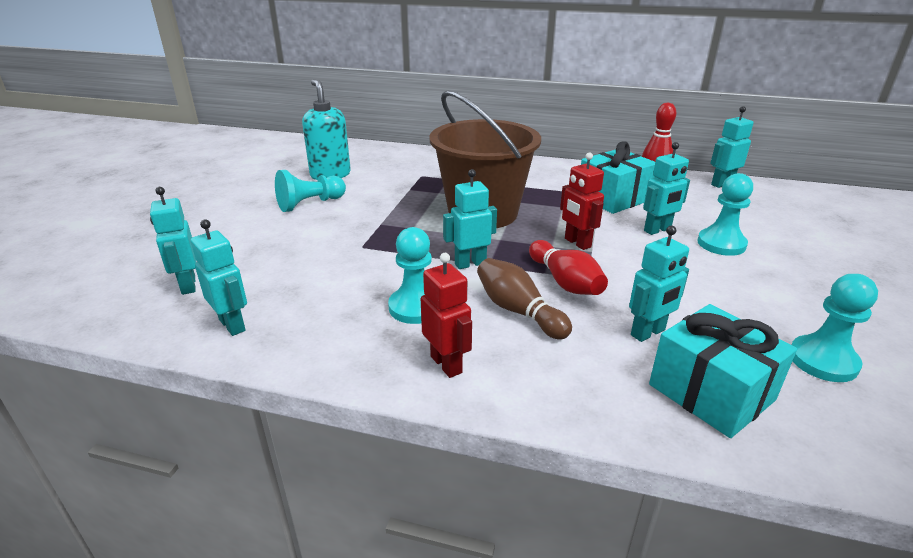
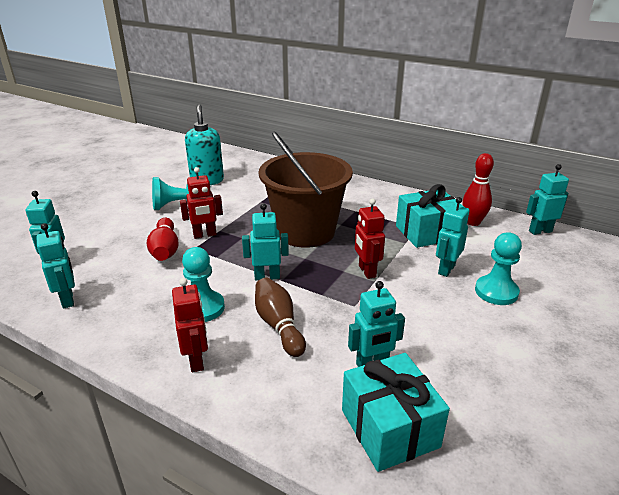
camera: 15 degrees right, 0 degrees up
(366, 231) = (205, 235): none -> red robot
(565, 282) = (333, 306): red bowling pin -> red bowling pin (165, 250)
(657, 230) = (446, 269): turquoise robot -> turquoise robot turned 135 degrees clockwise
(823, 361) = (511, 421): turquoise pawn -> none

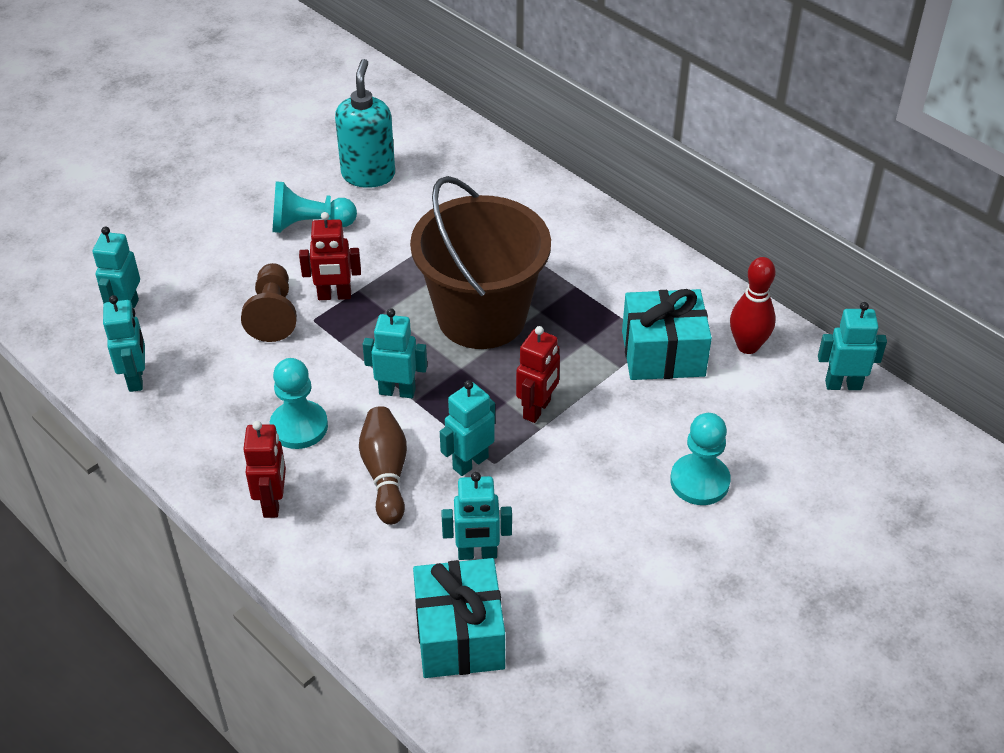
camera: 15 degrees right, 15 degrees up
(165, 250) = (273, 314): red bowling pin -> brown pawn
(366, 271) = (537, 409): red robot -> red robot turned 150 degrees counterclockwise
(446, 269) = (652, 429): turquoise robot -> turquoise robot (470, 462)

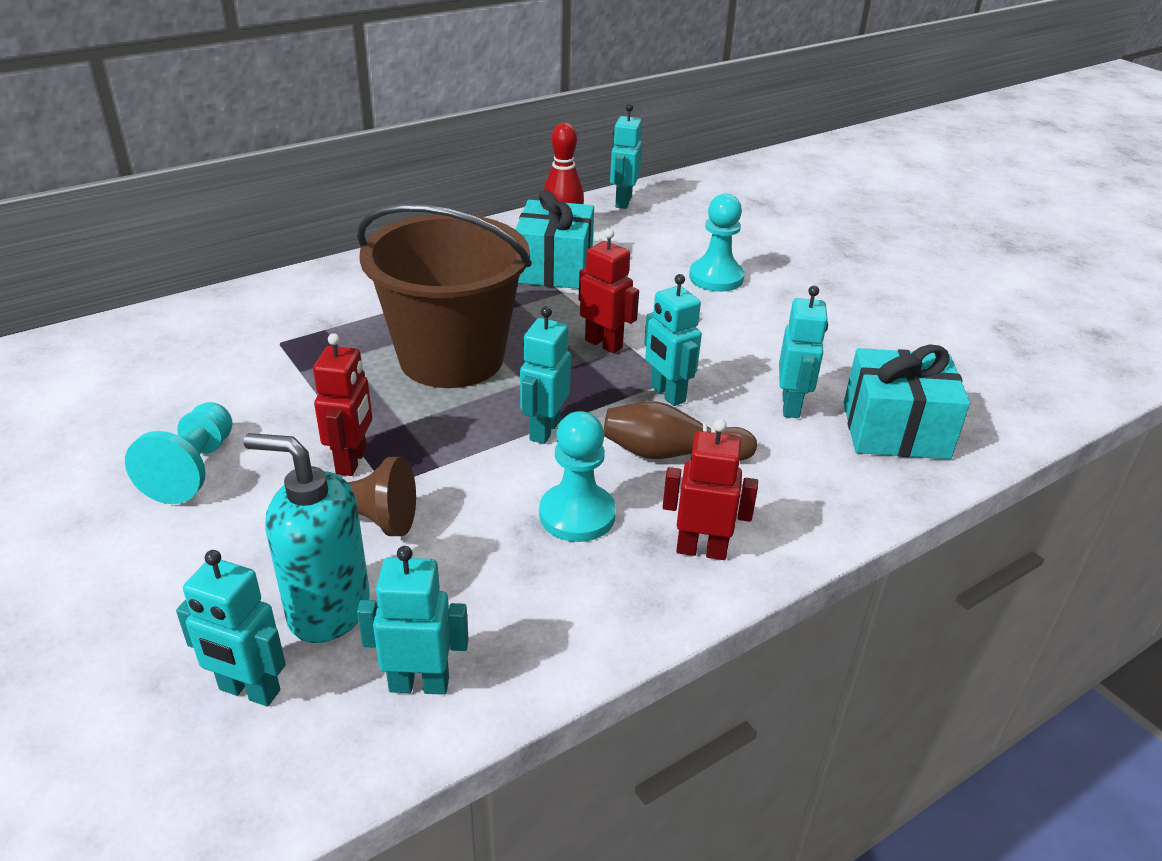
camera: 80 degrees left, 10 degrees down
(368, 175) = (132, 408): turquoise soap dispenser -> turquoise soap dispenser (328, 609)

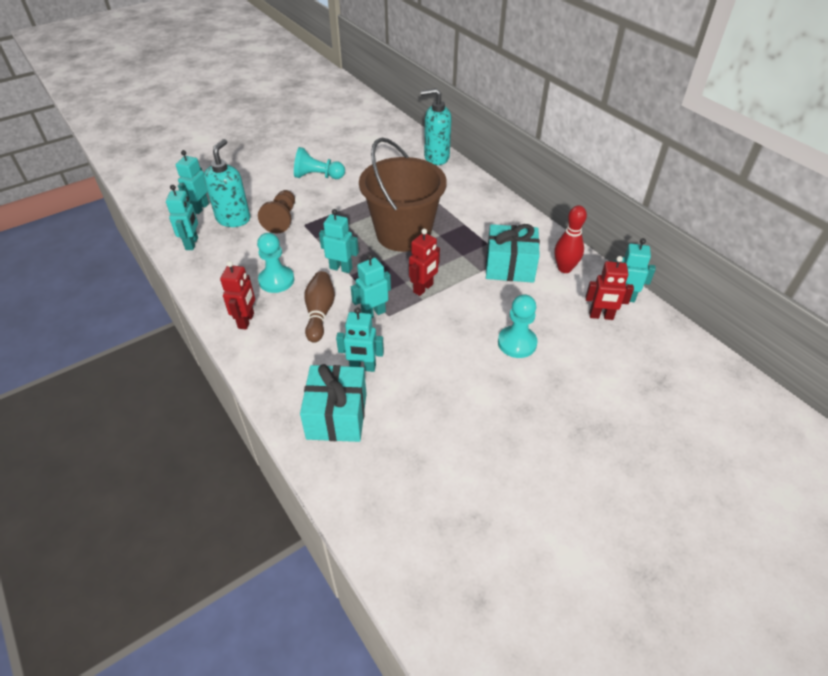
camera: 90 degrees right, 10 degrees up
(204, 312) = (436, 157): none -> turquoise soap dispenser
(352, 461) = (320, 213): red robot -> red robot (601, 316)

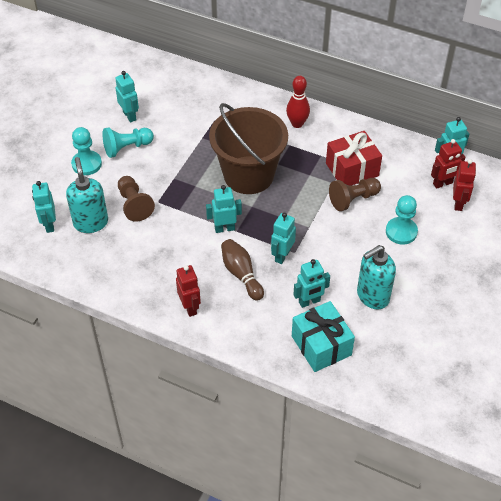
camera: 30 degrees left, 5 degrees up
(192, 243) = (77, 262): turquoise robot -> turquoise robot (130, 116)
(276, 280) = (182, 262): turquoise pawn -> turquoise pawn (86, 164)
(423, 288) = (302, 217): red robot -> red robot (458, 203)
(436, 157) = (215, 85): turquoise soap dispenser -> turquoise soap dispenser (372, 296)
(489, 293) = (353, 199): none -> brown pawn
(510, 266) = (352, 169): turquoise gift -> red gift
(564, 268) = (392, 154): red bowling pin -> red bowling pin (297, 124)

